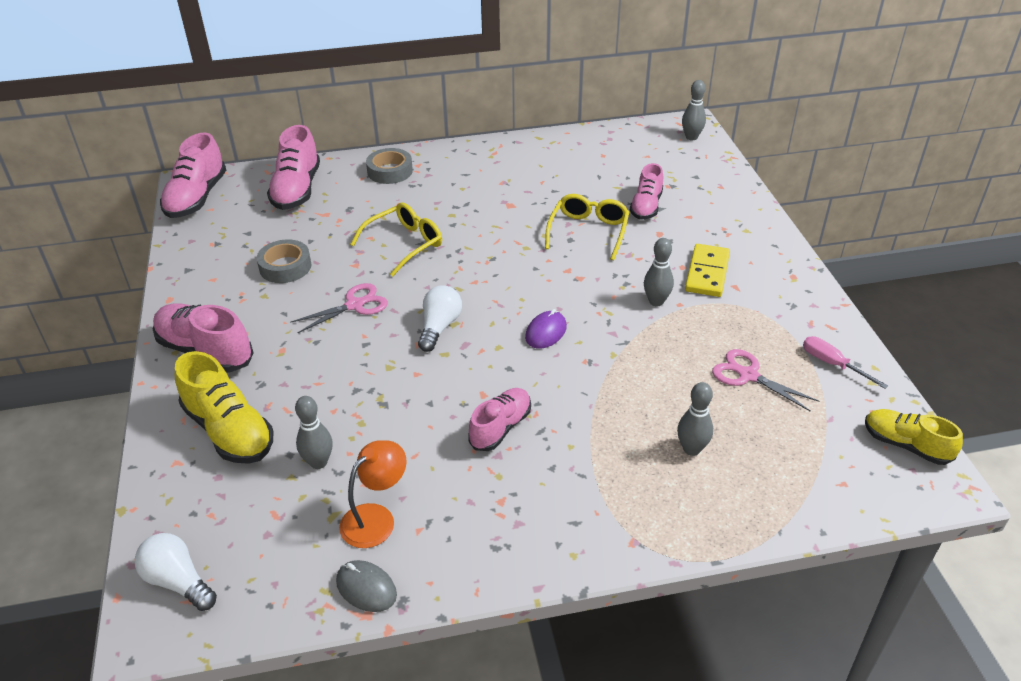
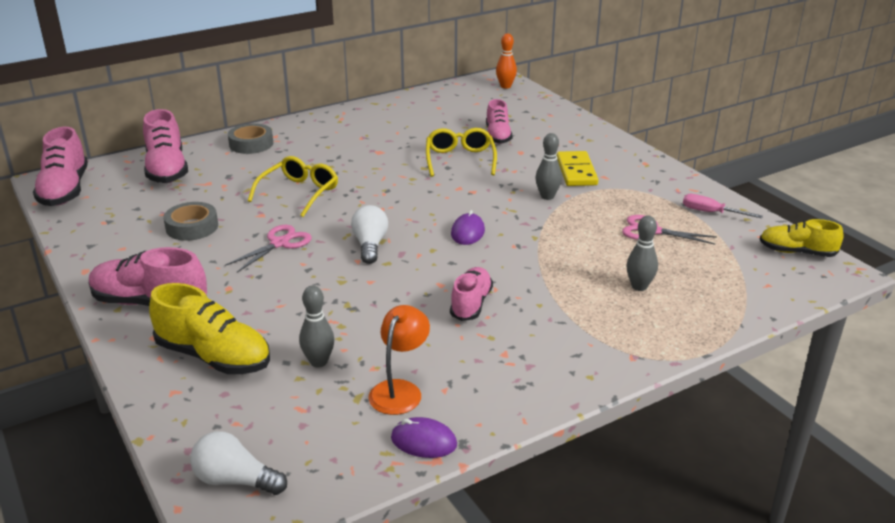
camera: 20 degrees left, 10 degrees down
(366, 588) = (423, 441): grey mouse -> purple mouse
(691, 137) = (505, 86): grey bowling pin -> orange bowling pin

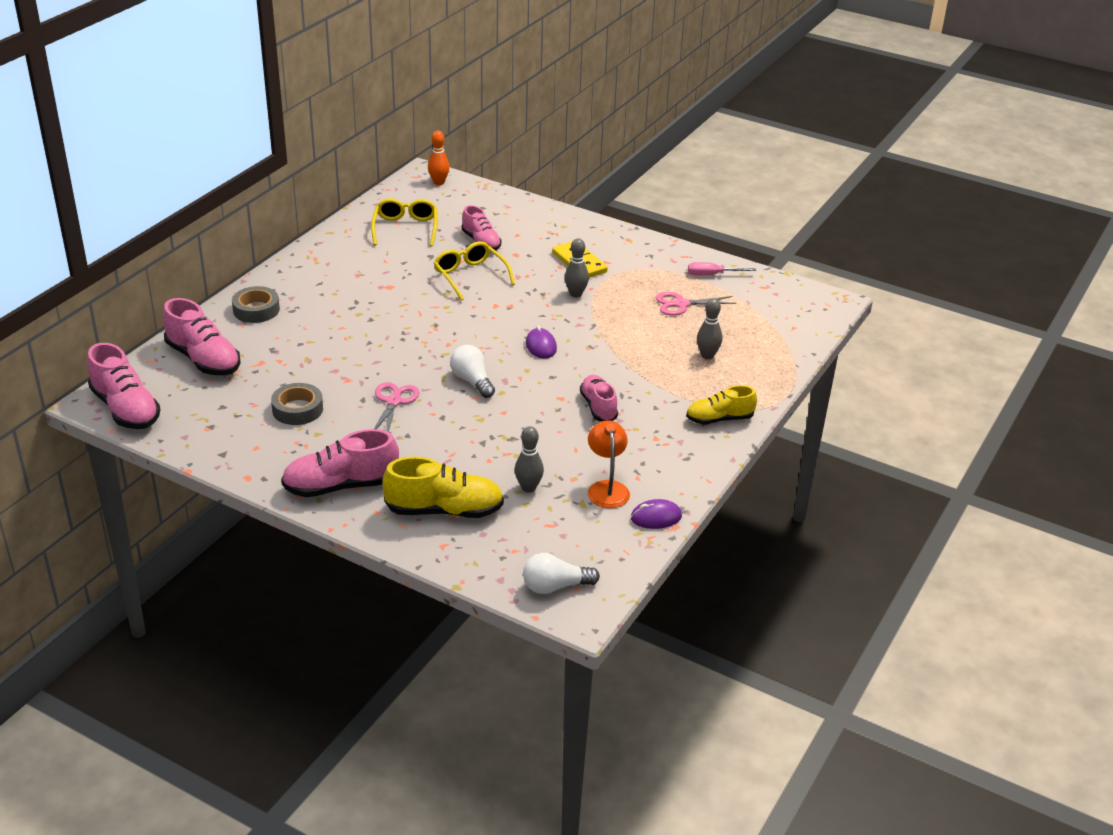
camera: 30 degrees left, 5 degrees up
(299, 193) = (359, 349): yellow glasses -> yellow glasses (405, 228)
(797, 252) = (795, 294): yellow shoe -> yellow shoe (719, 419)

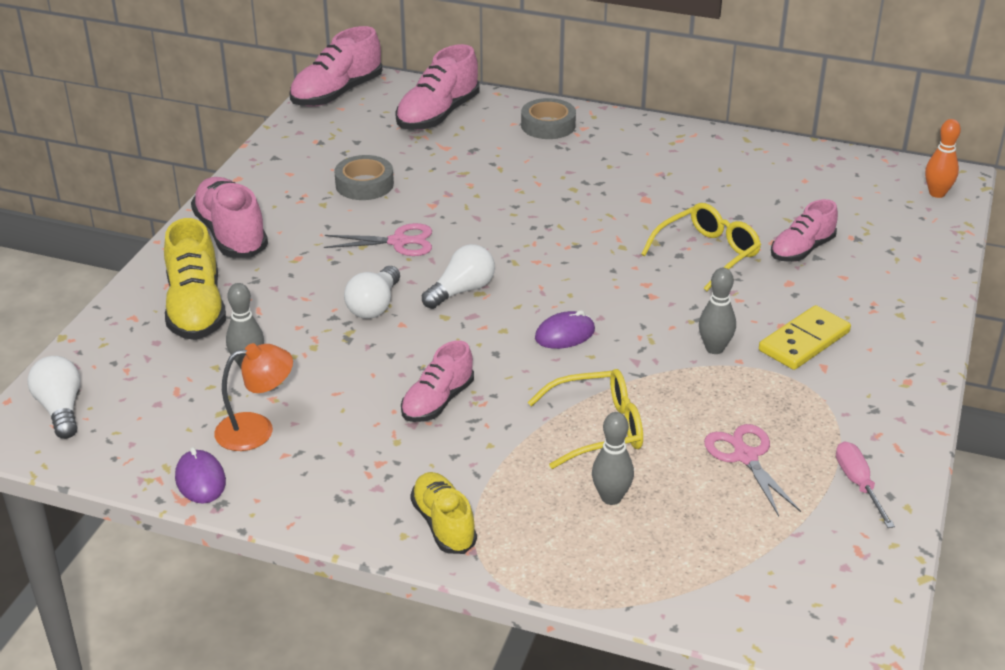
camera: 80 degrees right, 0 degrees up
(405, 228) = (794, 188): yellow glasses -> yellow glasses (598, 428)
(475, 422) = (374, 306): none -> white light bulb
(598, 407) = (437, 402): pink shoe -> pink shoe turned 150 degrees clockwise

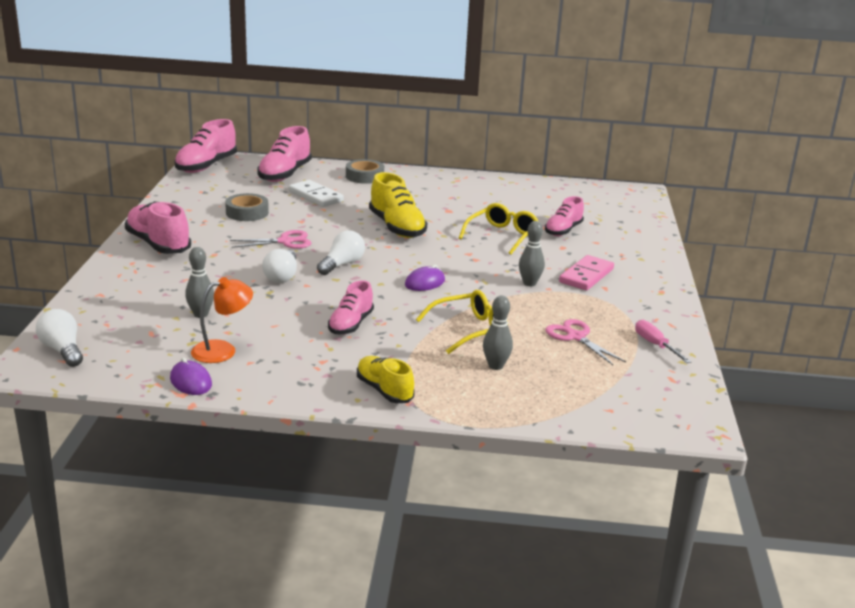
camera: 15 degrees left, 10 degrees down
(196, 309) = (148, 286): yellow shoe -> yellow shoe (397, 227)
(467, 160) = (315, 196): none -> white domino
(804, 341) = (586, 276): yellow domino -> pink domino
(937, 193) = (635, 198): orange bowling pin -> none

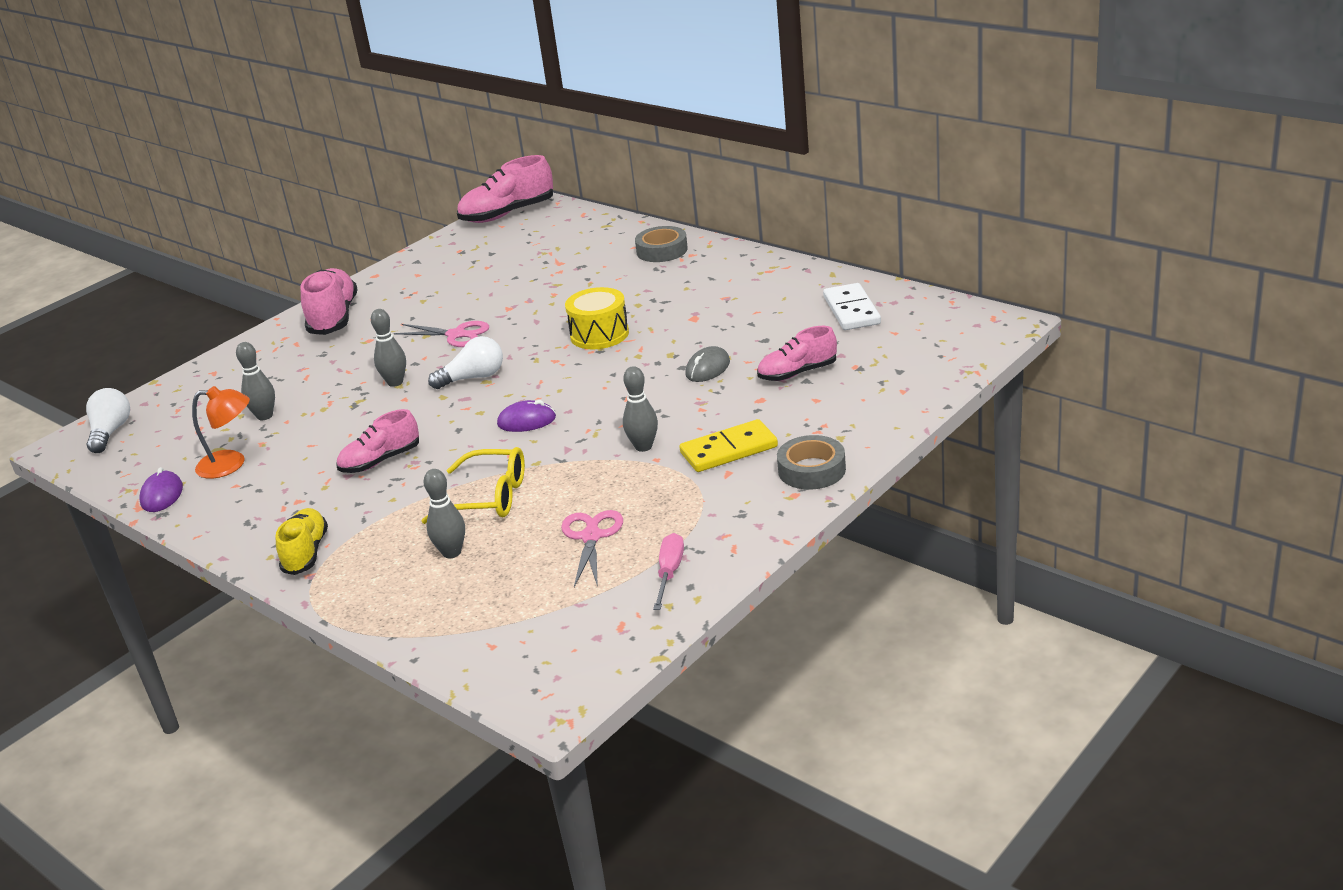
camera: 40 degrees right, 5 degrees up
(247, 212) = (468, 287): grey tape -> grey tape (811, 470)
(282, 276) = (395, 382): white light bulb -> grey bowling pin
(284, 174) = (575, 236): pink shoe -> none
(315, 196) = (568, 274): white domino -> white domino (851, 310)
(397, 227) = (599, 334): yellow shoe -> yellow drum
(502, 236) = (707, 368): yellow glasses -> grey mouse
(586, 276) = (728, 450): pink domino -> yellow domino

